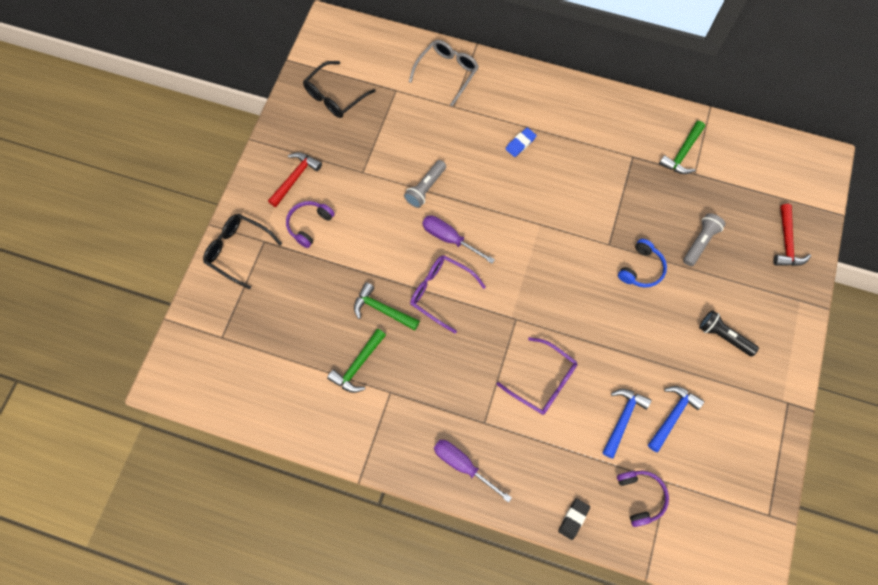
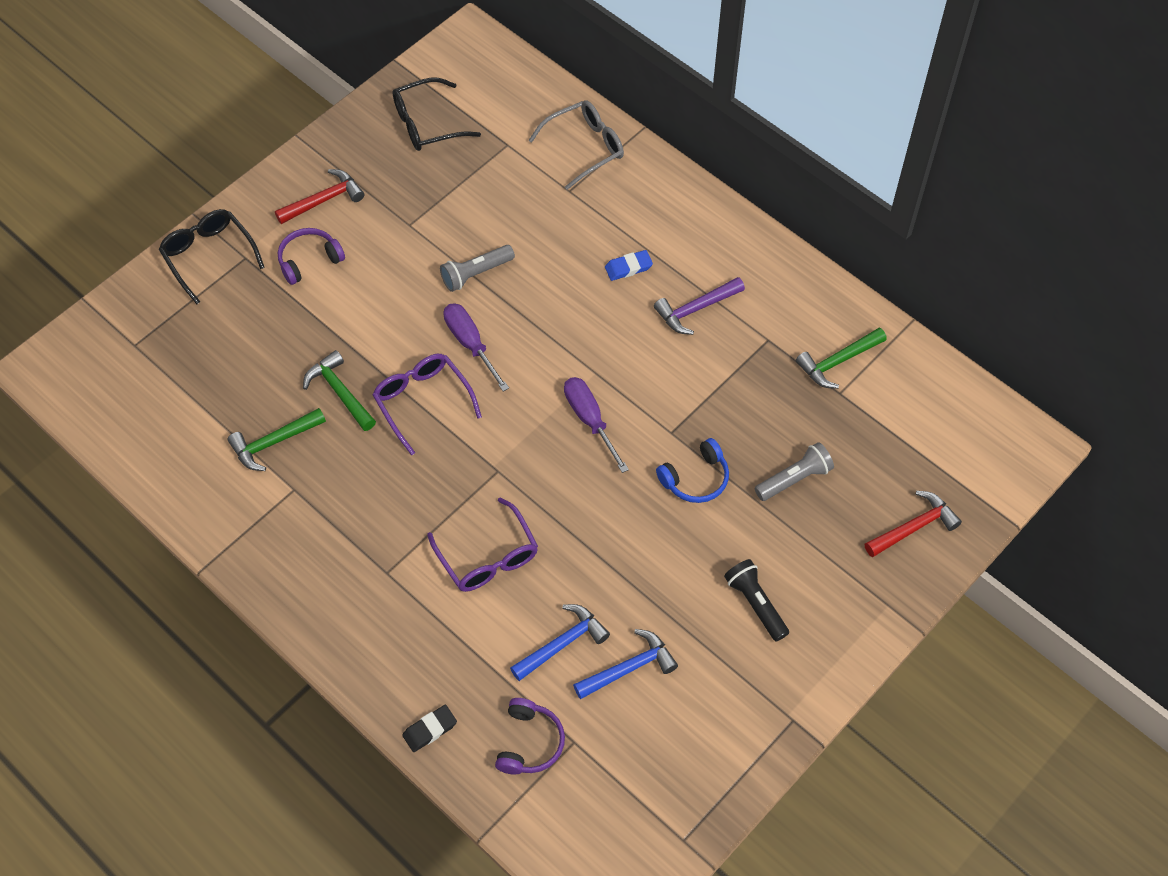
camera: 25 degrees right, 10 degrees down
(463, 465) = (332, 609): purple screwdriver -> purple screwdriver (590, 420)
(577, 154) = (695, 309): none -> purple hammer
(786, 242) = (914, 527): red hammer -> red hammer turned 150 degrees counterclockwise

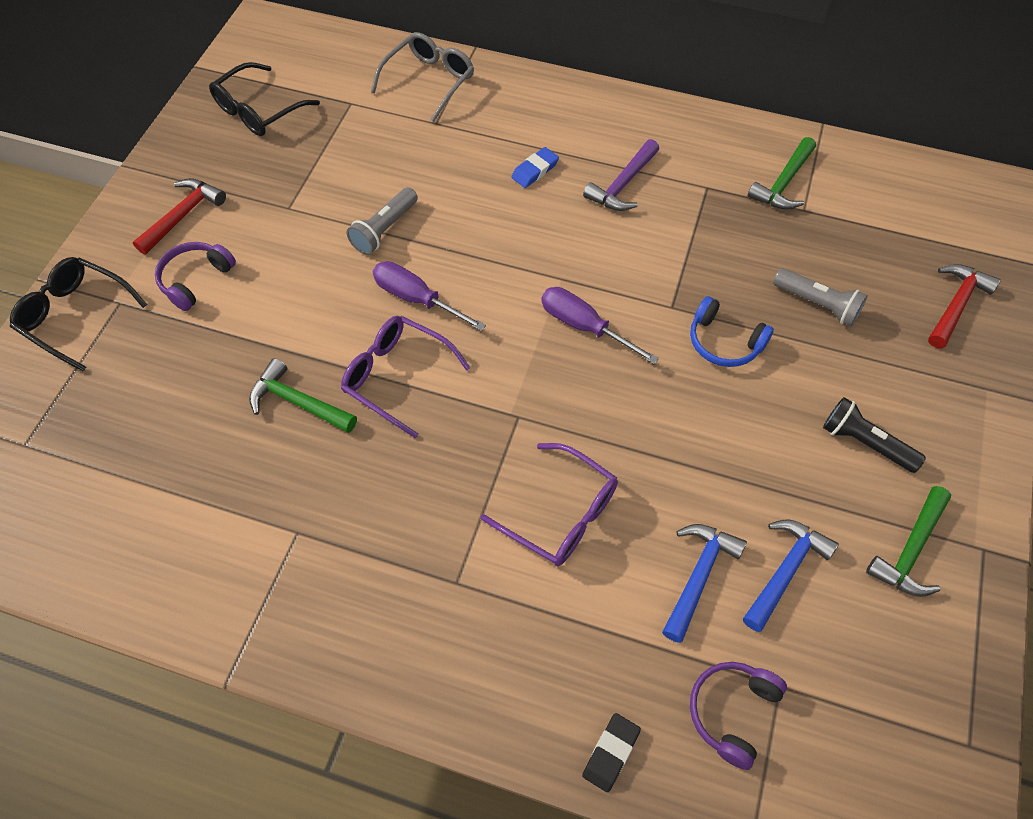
camera: 25 degrees left, 0 degrees up
(273, 442) = (247, 488): green hammer -> green hammer (910, 550)
(529, 742) = (732, 712): purple headphones -> purple headphones turned 135 degrees counterclockwise
(695, 478) = (724, 342): blue headphones -> blue headphones turned 90 degrees clockwise
(794, 479) = (817, 304): grey flashlight -> grey flashlight turned 90 degrees clockwise

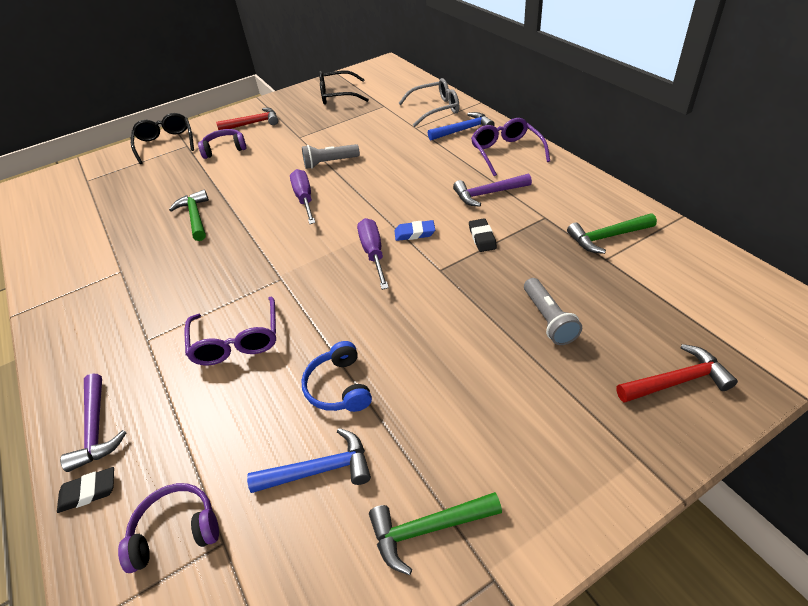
camera: 45 degrees right, 15 degrees down
(397, 377) = (250, 228): purple glasses -> purple glasses (506, 152)
(534, 701) = (96, 429): none -> purple hammer
(535, 170) = (442, 167): blue eraser -> blue eraser (414, 233)
(673, 245) = (482, 238): none -> black eraser
(698, 576) = (264, 430): blue hammer -> blue hammer (463, 130)
(724, 342) = (451, 306): blue headphones -> blue headphones (339, 387)
(865, 443) = (480, 428): black flashlight -> none

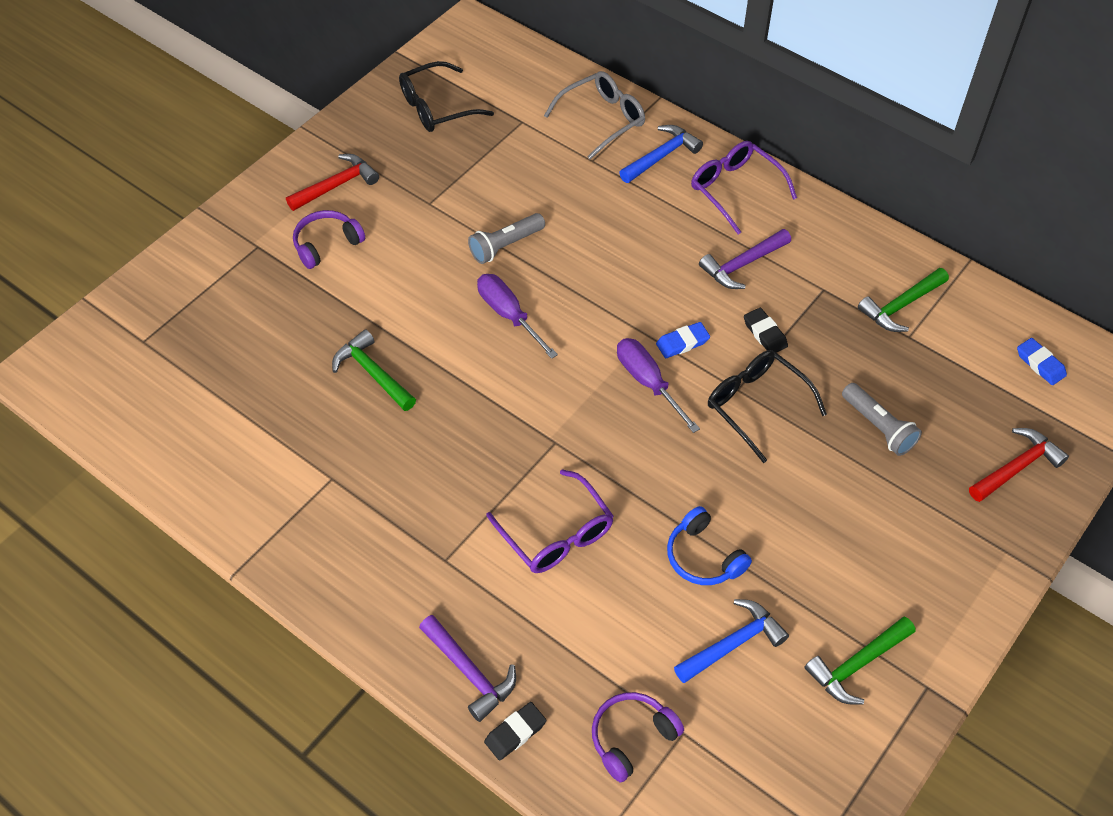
camera: 25 degrees left, 10 degrees up
(165, 143) = (218, 247): black glasses -> black glasses (756, 405)
(728, 300) = (1040, 364): none -> blue eraser

